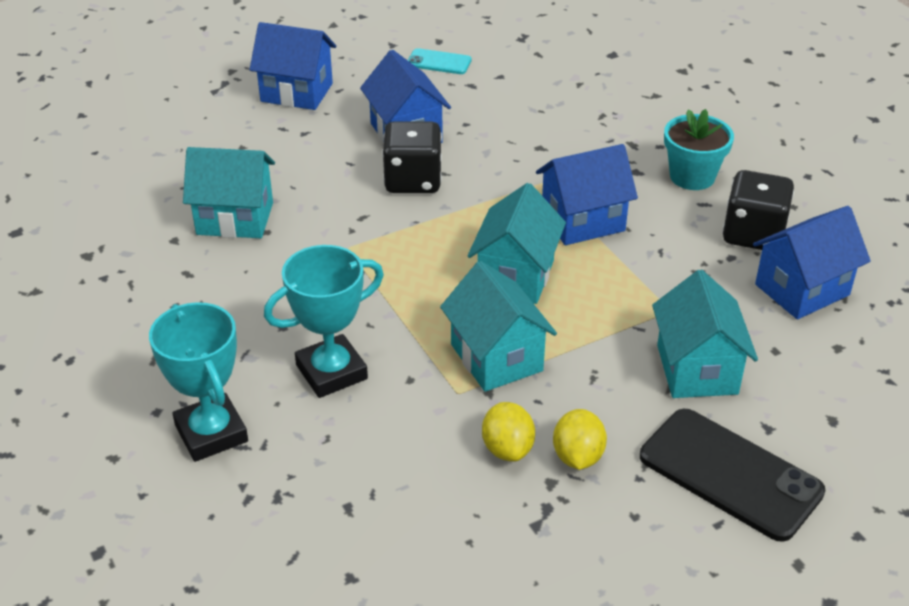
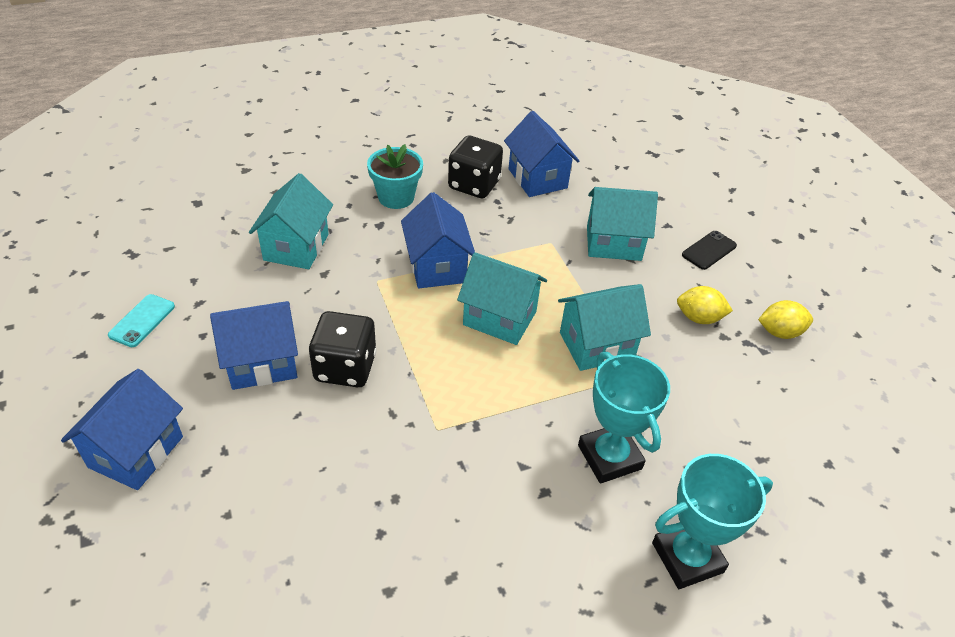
camera: 85 degrees left, 5 degrees up
(235, 219) = (365, 526): turquoise house -> turquoise house (296, 247)
(507, 449) = (694, 354): yellow lemon -> yellow lemon (779, 332)
(730, 474) = (709, 250): black phone -> black phone, size x0.52

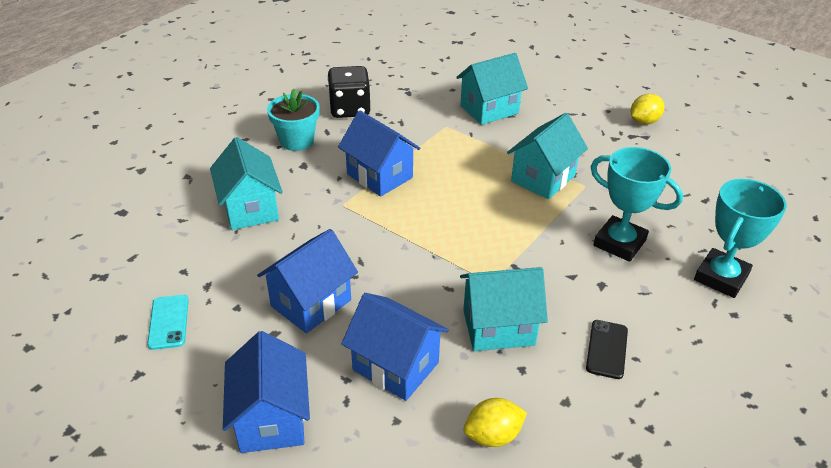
camera: 30 degrees left, 5 degrees down
(345, 367) = (381, 275): black dice -> none
(500, 318) = (461, 190): turquoise house -> turquoise house (498, 327)
(537, 178) = (393, 87): blue house -> blue house (395, 366)
(699, 318) = (589, 134): yellow lemon -> yellow lemon (493, 435)
(709, 250) = (554, 90): black phone -> black phone (607, 349)

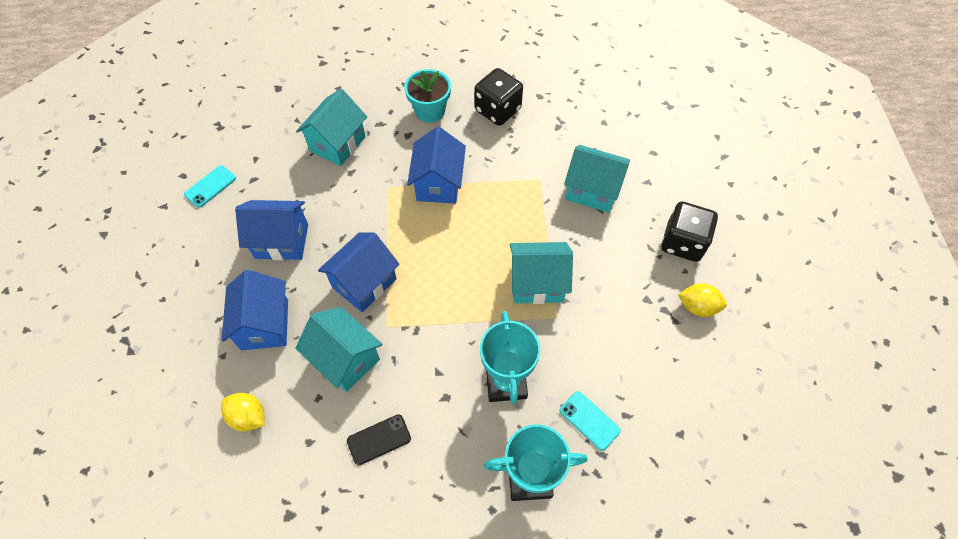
camera: 50 degrees right, 20 degrees up
(271, 419) = (178, 292): blue house -> blue house (364, 283)
(583, 99) = (683, 243): none -> black dice
(694, 219) = (589, 420): none -> turquoise phone

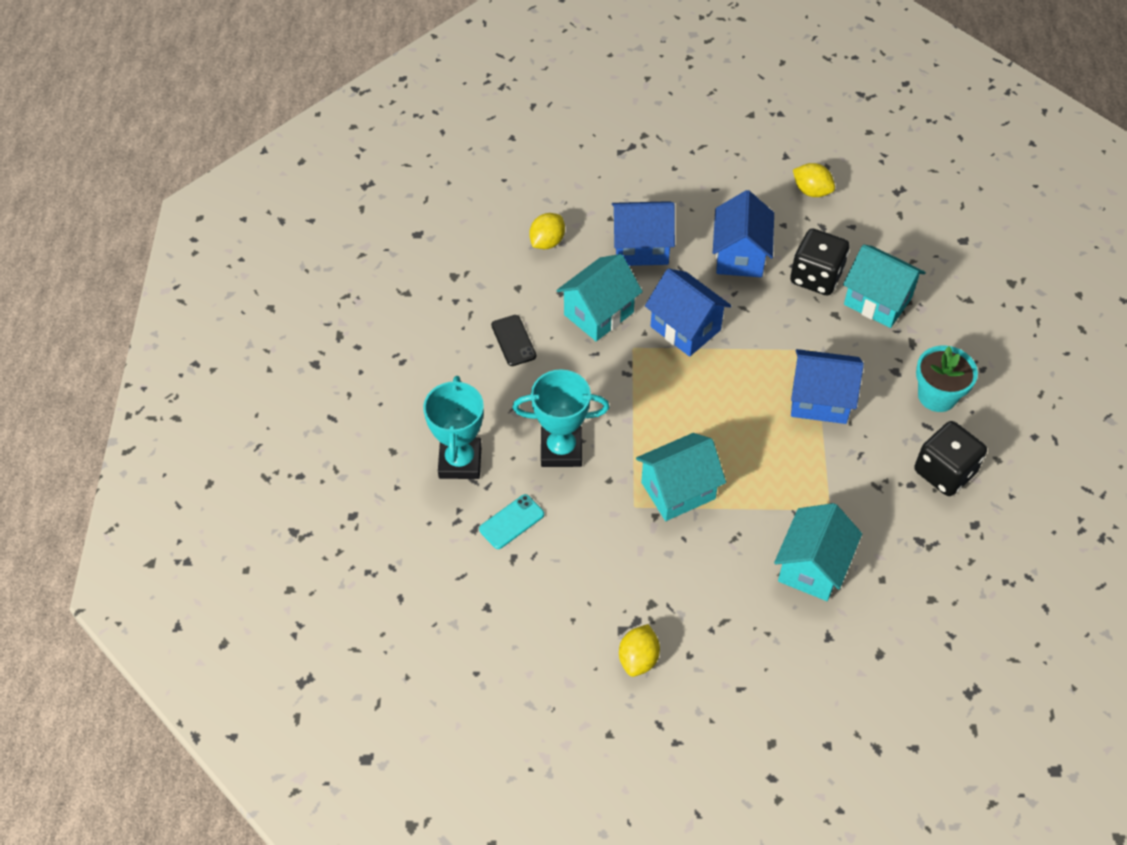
camera: 95 degrees right, 5 degrees down
(210, 186) = (811, 191): turquoise phone -> yellow lemon
(537, 283) = (678, 490): turquoise house -> turquoise house turned 60 degrees clockwise
(683, 243) = (731, 661): black dice -> black dice (816, 277)

